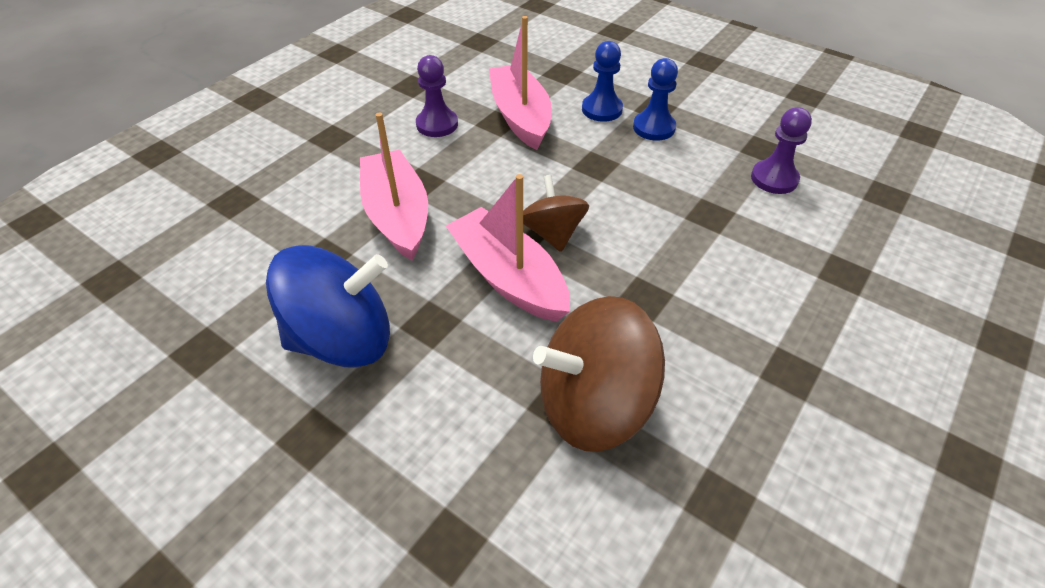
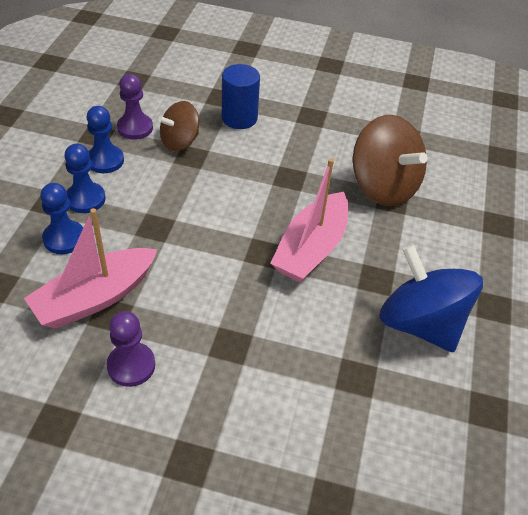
camera: 115 degrees left, 0 degrees up
(397, 215) = (282, 343): pink boat -> none
(553, 233) = (253, 235): brown spinning top -> brown spinning top (180, 142)
(714, 148) = (105, 160): none -> blue pawn
(789, 280) = (239, 118): none -> blue cylinder

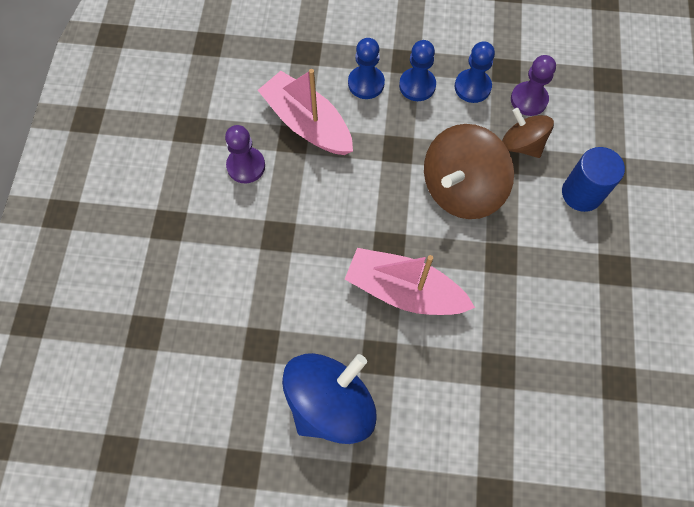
camera: 85 degrees right, 20 degrees up
(383, 186) = (517, 359): brown spinning top -> brown spinning top (461, 189)

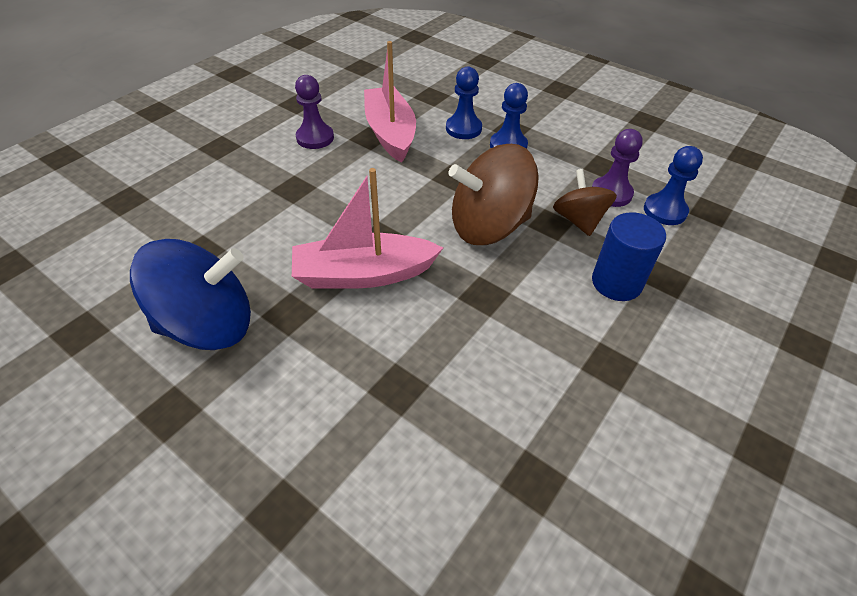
camera: 30 degrees right, 20 degrees down
(404, 290) = (364, 274): pink boat -> pink boat turned 60 degrees counterclockwise
(472, 87) = (560, 165): blue pawn -> blue pawn (665, 211)

